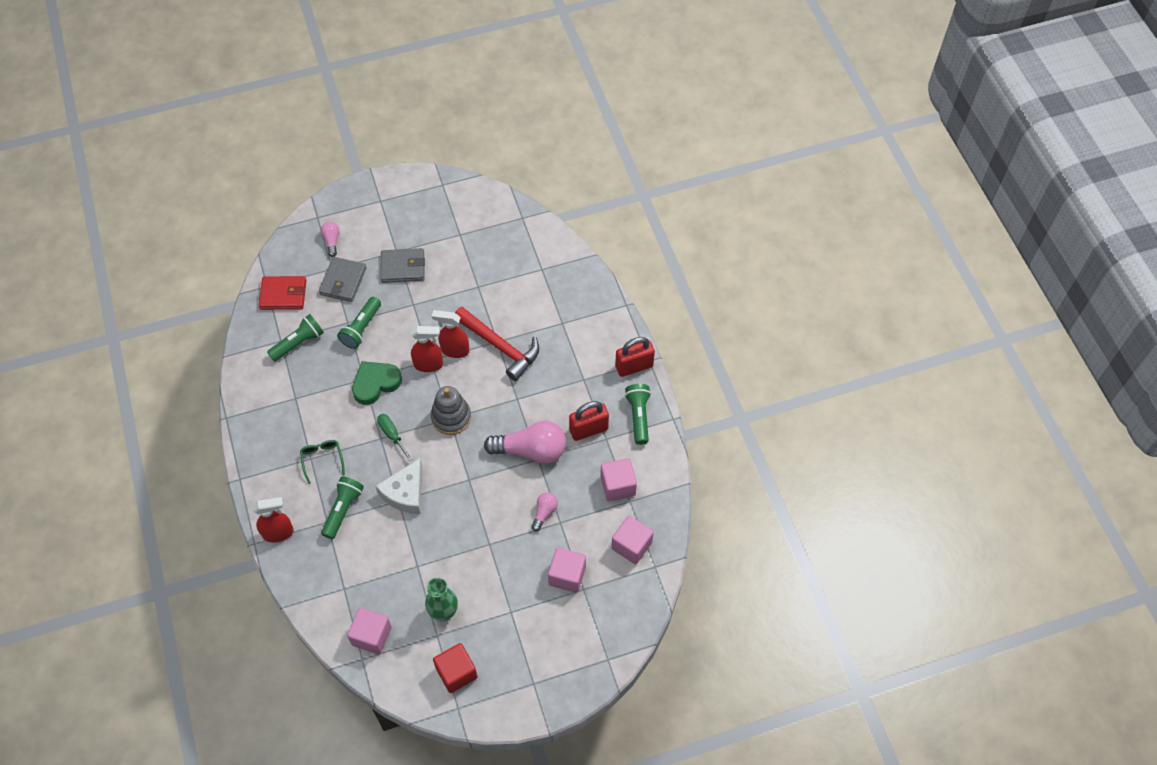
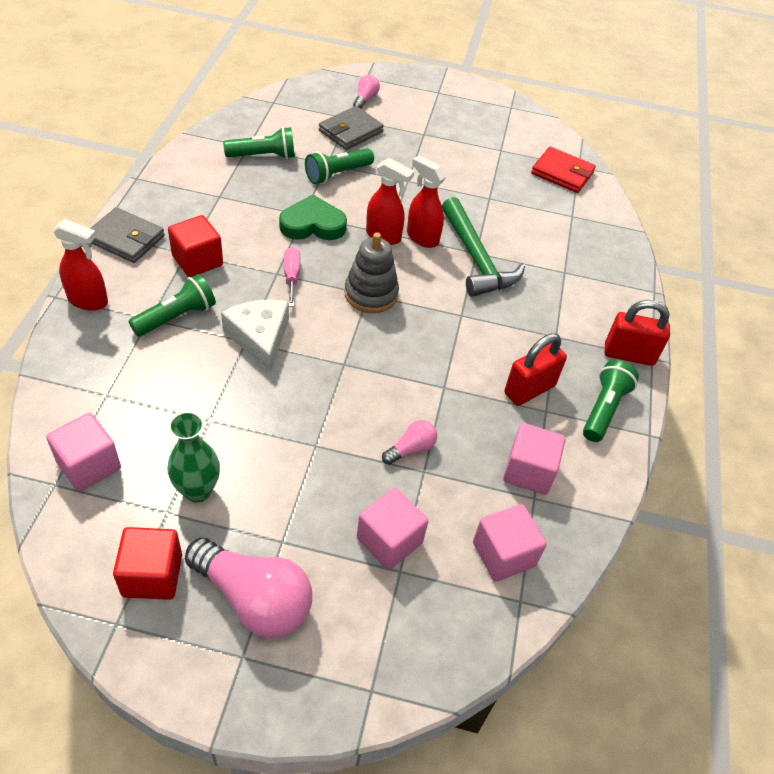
camera: 25 degrees right, 10 degrees down
(283, 295) = (283, 115): red wallet -> red wallet (562, 173)
(322, 460) = (197, 260): green glasses -> red cube
(392, 435) = (291, 277): green screwdriver -> pink screwdriver
(403, 267) = (420, 148): grey wallet -> grey wallet (125, 239)
(405, 493) = (260, 338): white cheese -> white cheese turned 105 degrees clockwise
(500, 346) = (476, 258): red hammer -> green hammer
(531, 450) = (441, 374): pink light bulb -> pink light bulb (254, 599)
(588, 429) = (529, 389): red padlock -> red padlock turned 45 degrees counterclockwise

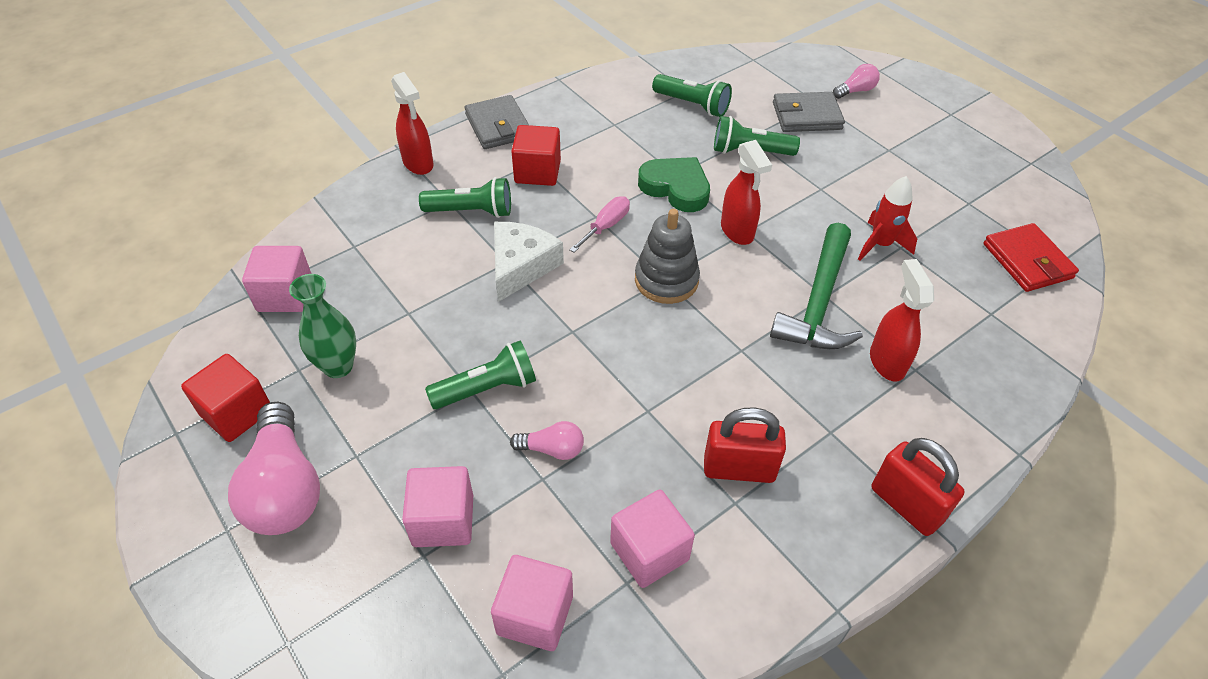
camera: 45 degrees right, 0 degrees up
(422, 237) = (778, 252): red spray bottle -> red spray bottle (886, 361)
(477, 202) = (880, 245): none -> red rocket
(604, 409) = (808, 544): green flashlight -> green flashlight (487, 388)

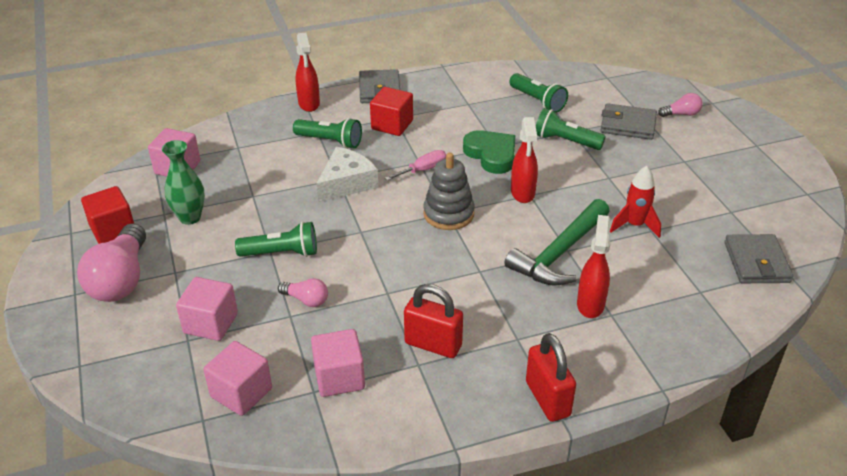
camera: 20 degrees right, 10 degrees down
(1027, 261) = (756, 262): red wallet -> grey wallet

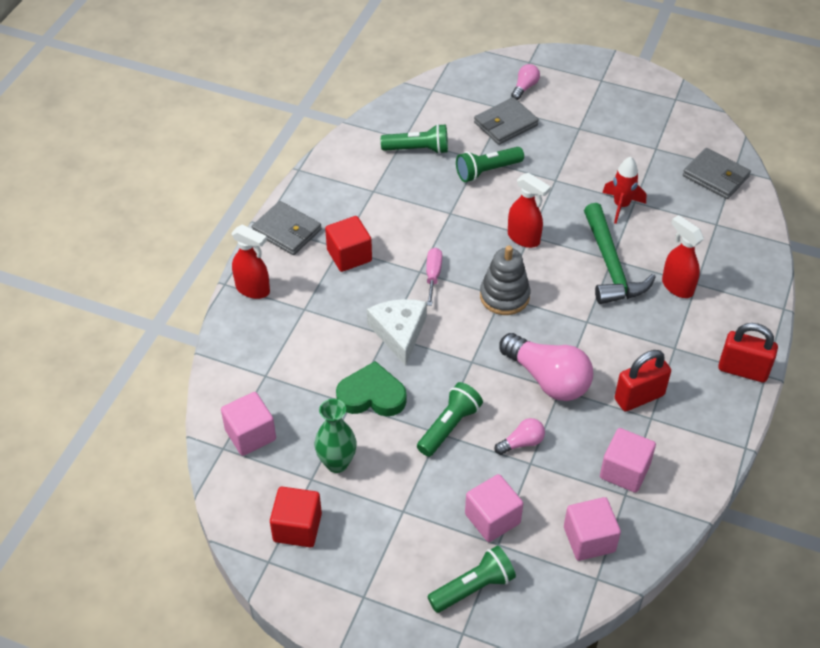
camera: 50 degrees left, 10 degrees up
(121, 279) = (376, 554): pink light bulb -> pink light bulb (548, 379)
(330, 141) = (328, 309): green flashlight -> green flashlight (473, 587)
(491, 155) = (458, 223): green heart -> green heart (372, 395)

